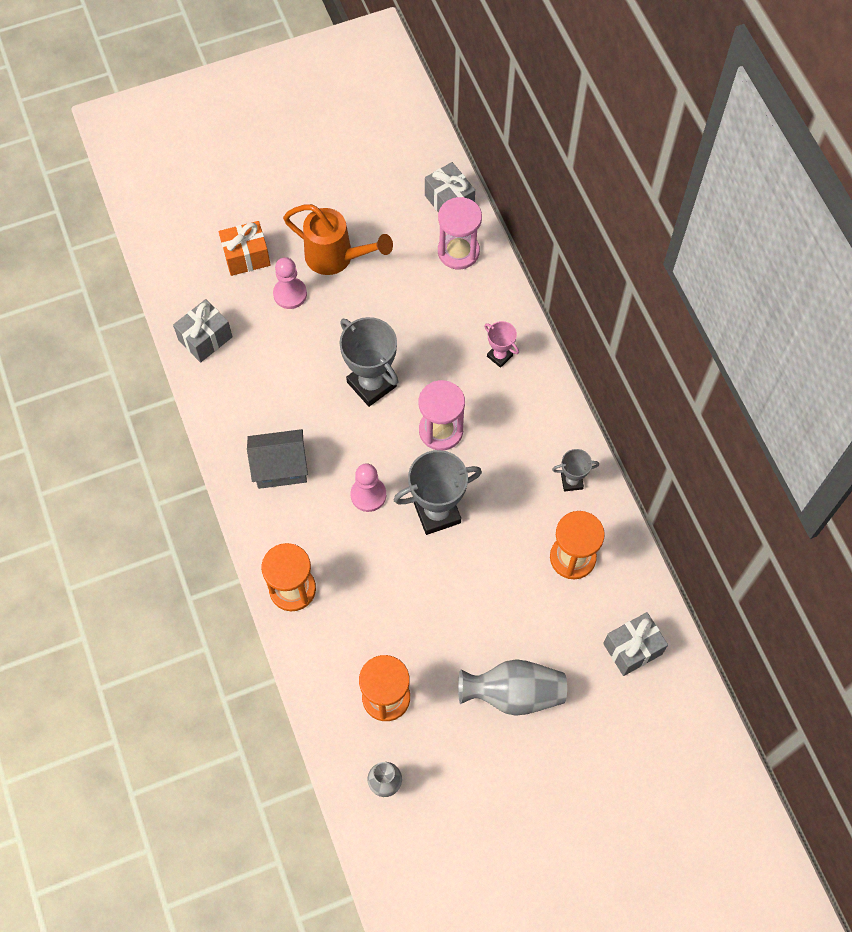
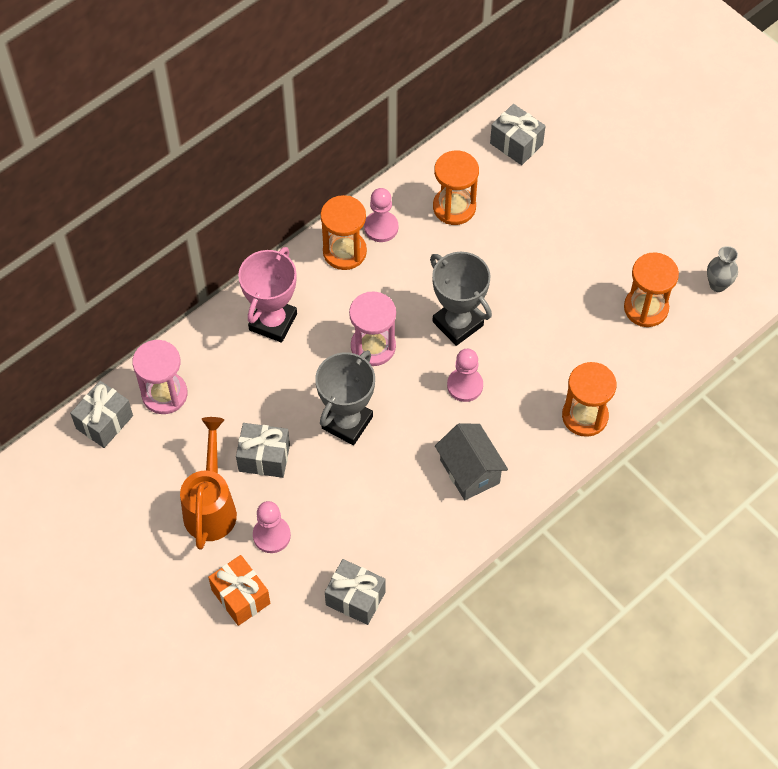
camera: 110 degrees left, 5 degrees down
(365, 309) = (264, 458): none -> grey gift
(499, 356) = (273, 322): pink trophy -> pink trophy, size x1.90
(513, 693) = (595, 216): grey vase -> none
(555, 440) = (344, 252): none -> orange hourglass
(571, 481) = (381, 227): grey trophy -> pink pawn

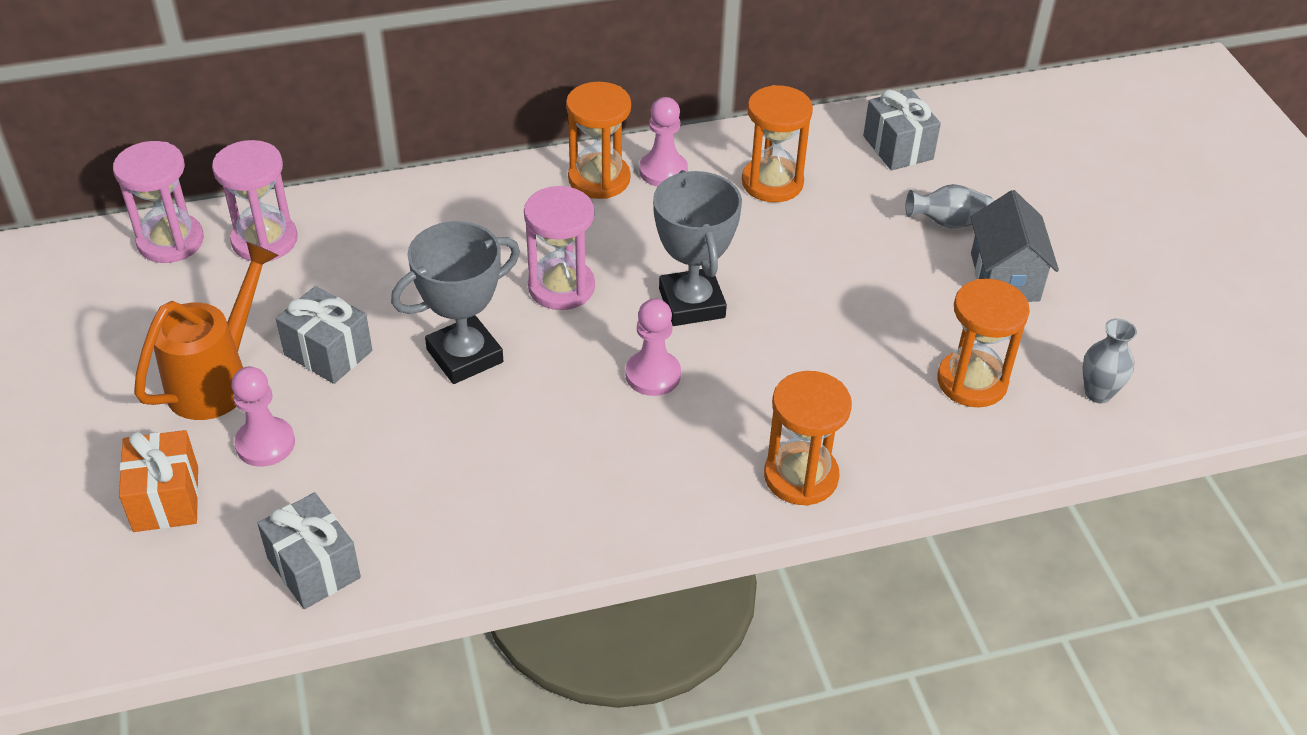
camera: 25 degrees right, 15 degrees down
(104, 422) = (170, 241): grey gift -> pink hourglass
(273, 322) = (455, 216): pink trophy -> none
(469, 471) = (588, 478): grey house -> grey house (1004, 277)
(576, 193) = (948, 222): none -> grey vase

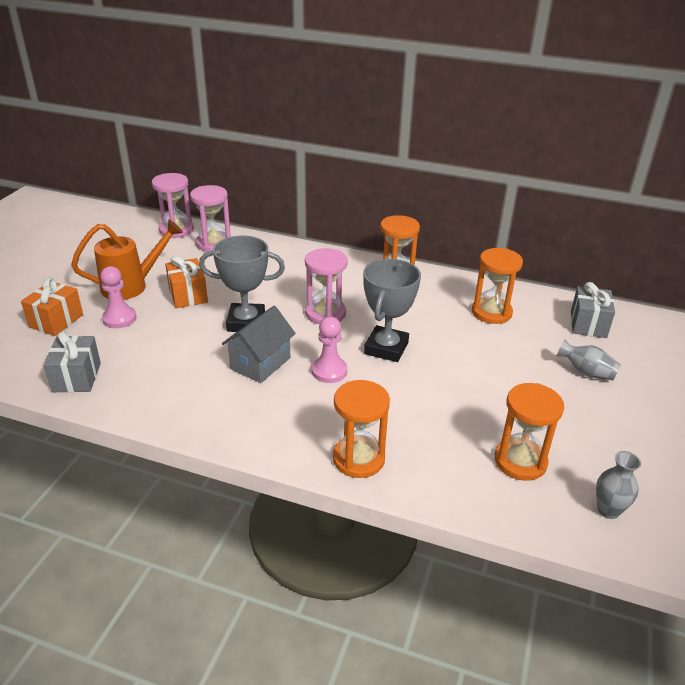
camera: 35 degrees right, 10 degrees down
(328, 353) = (188, 295): grey gift -> orange gift
(663, 171) = (434, 285): pink pawn -> none
(1004, 277) = (599, 415): grey house -> grey house (260, 363)

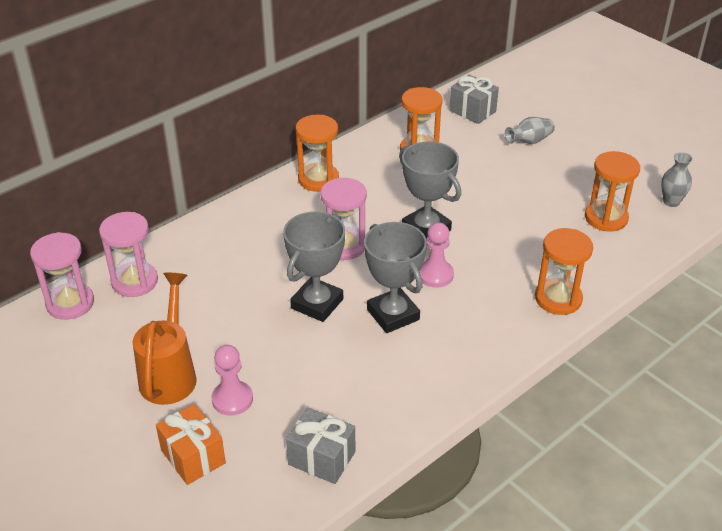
camera: 60 degrees left, 5 degrees up
(188, 295) = (230, 332): orange gift -> none
(260, 363) = (393, 315): grey house -> grey trophy

